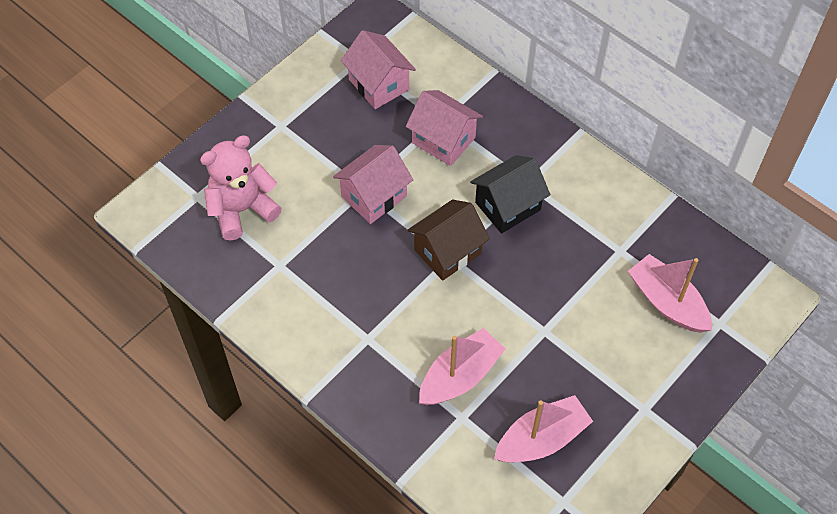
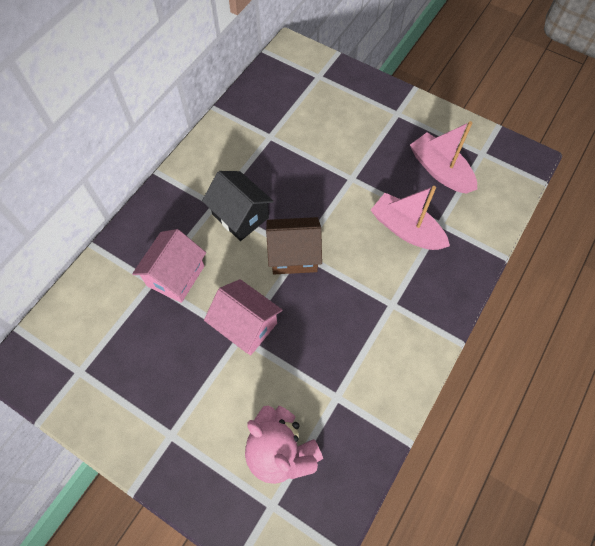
camera: 100 degrees left, 5 degrees up
(379, 84) = (112, 345): pink house -> none
(447, 251) = (294, 255): brown house -> brown house turned 45 degrees counterclockwise
(667, 302) = (308, 105): pink boat -> none

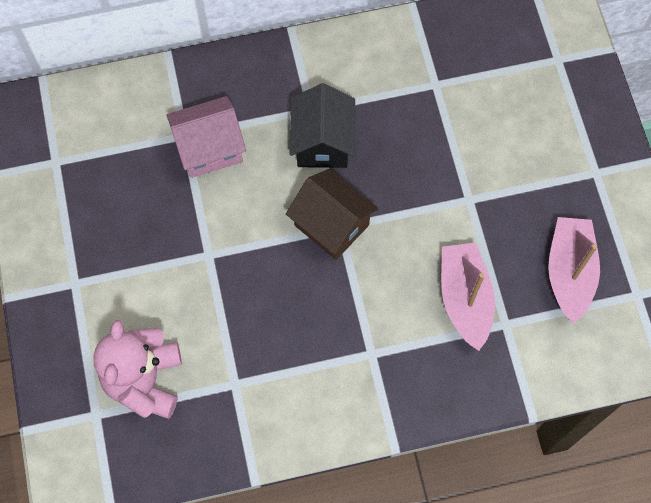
camera: 45 degrees right, 5 degrees up
(246, 325) = (223, 250): pink house -> none

